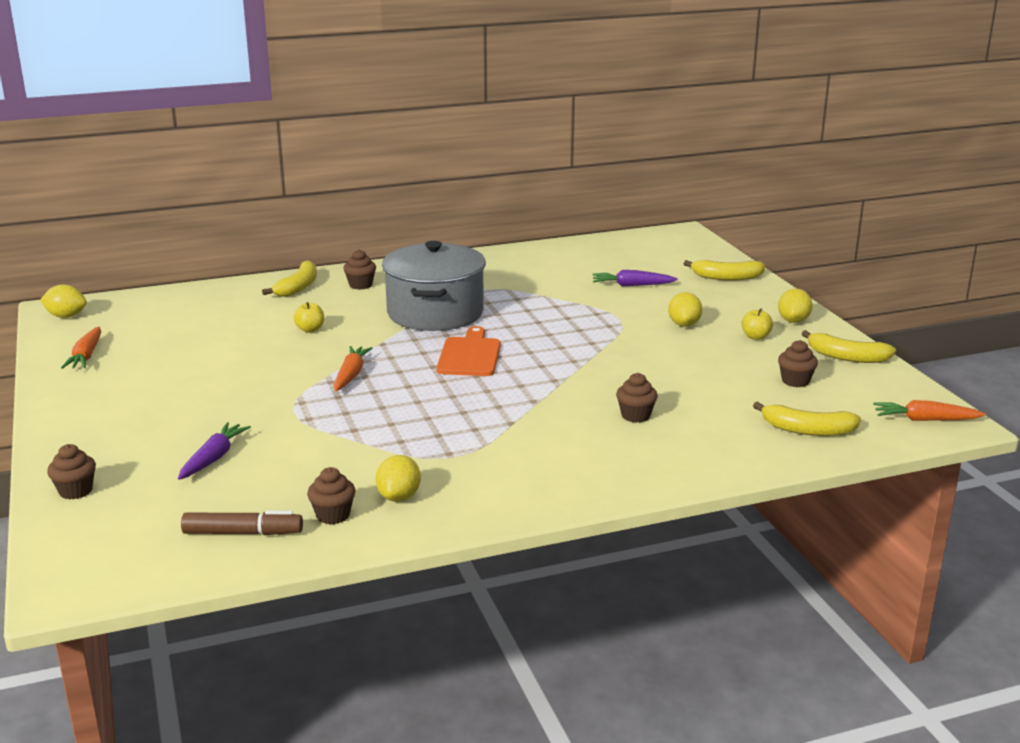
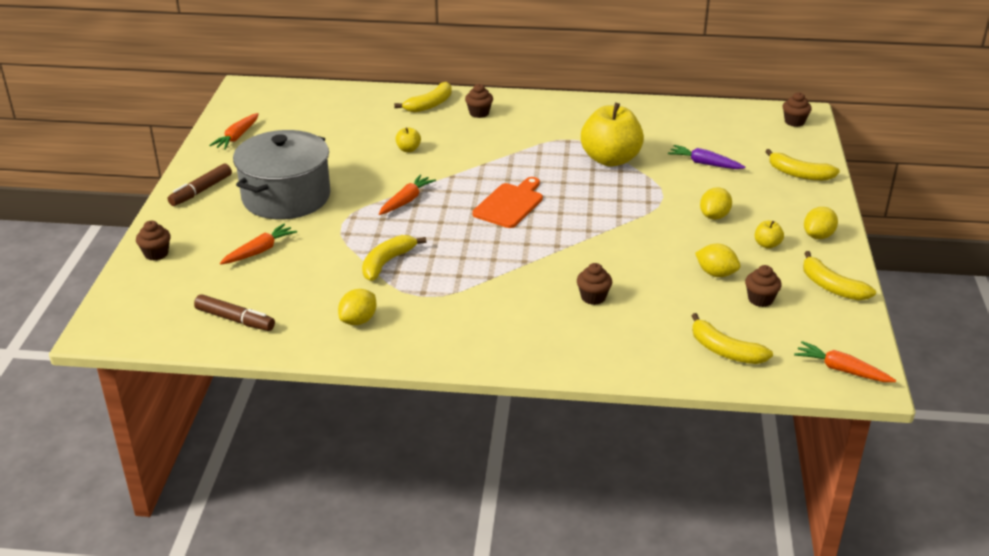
camera: 25 degrees right, 10 degrees up
(66, 316) = (247, 96): yellow lemon -> yellow lemon (716, 273)
(83, 416) = (201, 191): none -> brown marker
(214, 458) = (260, 251): purple carrot -> orange carrot
(333, 515) = (303, 323): brown cupcake -> brown cupcake (794, 122)
(382, 435) = (387, 263): none -> yellow banana
(435, 313) = (516, 155): grey pot -> grey pot (286, 197)
(537, 299) = (610, 159): none -> yellow apple

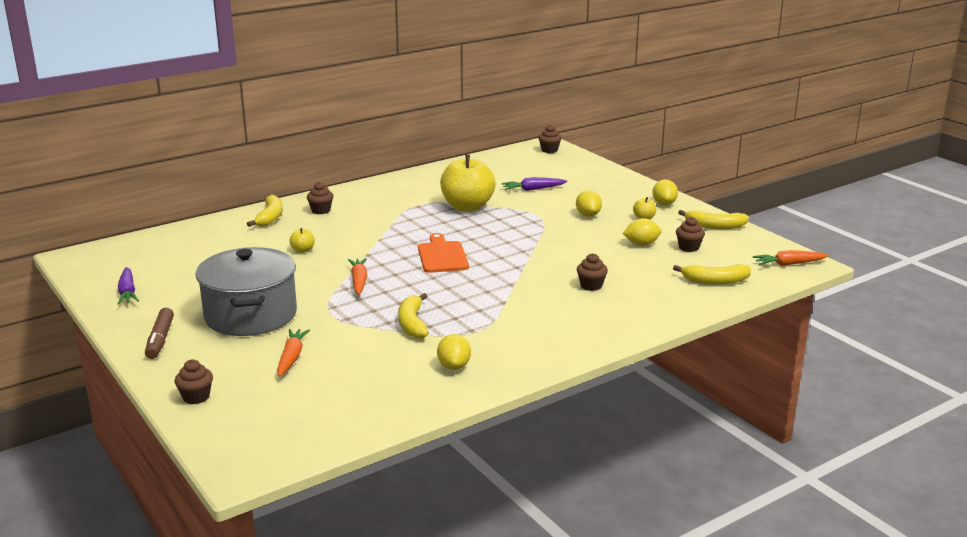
camera: 40 degrees left, 10 degrees down
(235, 319) = (352, 409): brown marker -> none
(237, 137) = (127, 292): orange carrot -> purple carrot
(799, 174) = (599, 176): yellow banana -> none

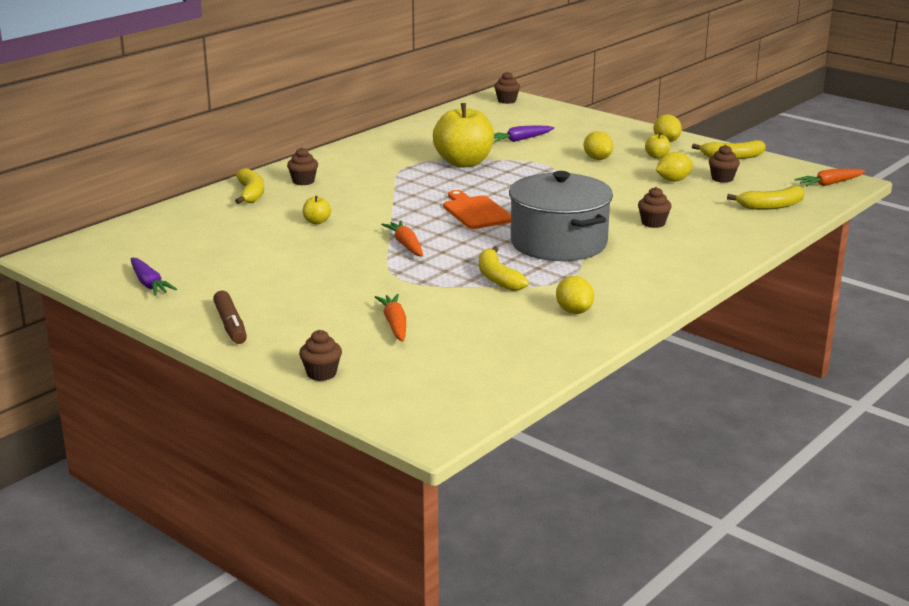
camera: 15 degrees left, 0 degrees up
(251, 315) = (313, 290): grey pot -> grey pot (558, 243)

